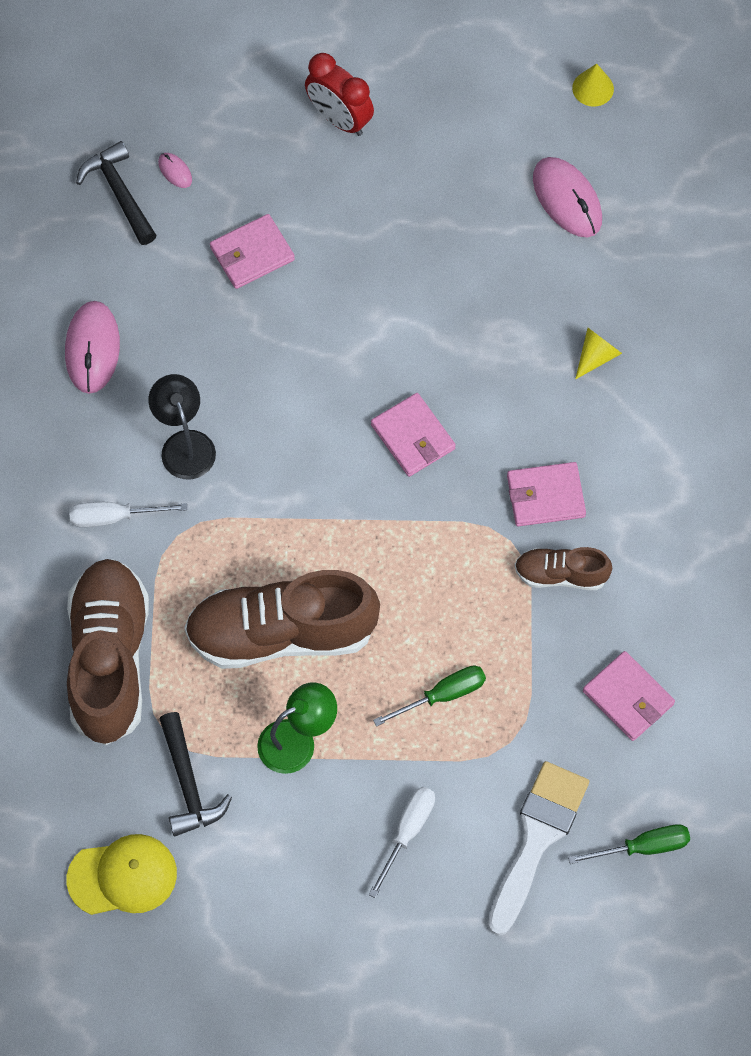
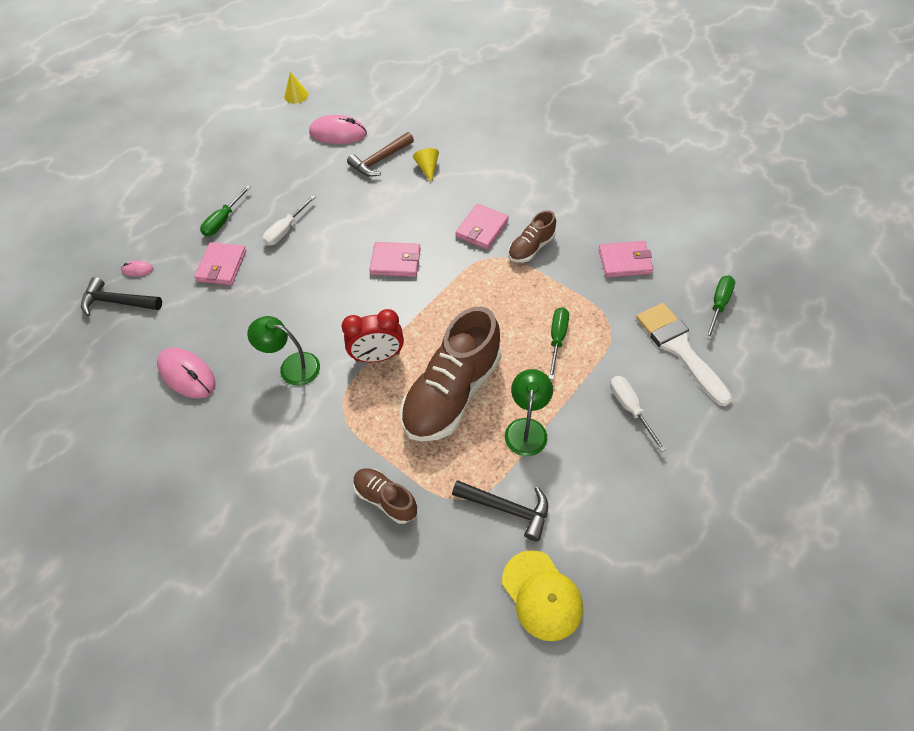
camera: 50 degrees left, 10 degrees down
(109, 660) = (385, 499): brown shoe -> brown shoe, size x0.50
(114, 517) = (298, 433): white screwdriver -> white screwdriver (286, 230)
(123, 876) = (542, 595): yellow cap -> yellow cap turned 120 degrees clockwise
(184, 444) = (292, 366): black lamp -> green lamp
(316, 195) = (223, 220): none -> green screwdriver
(339, 119) = (197, 188): red clock -> red clock (377, 356)
(561, 288) = (379, 160): none -> brown hammer

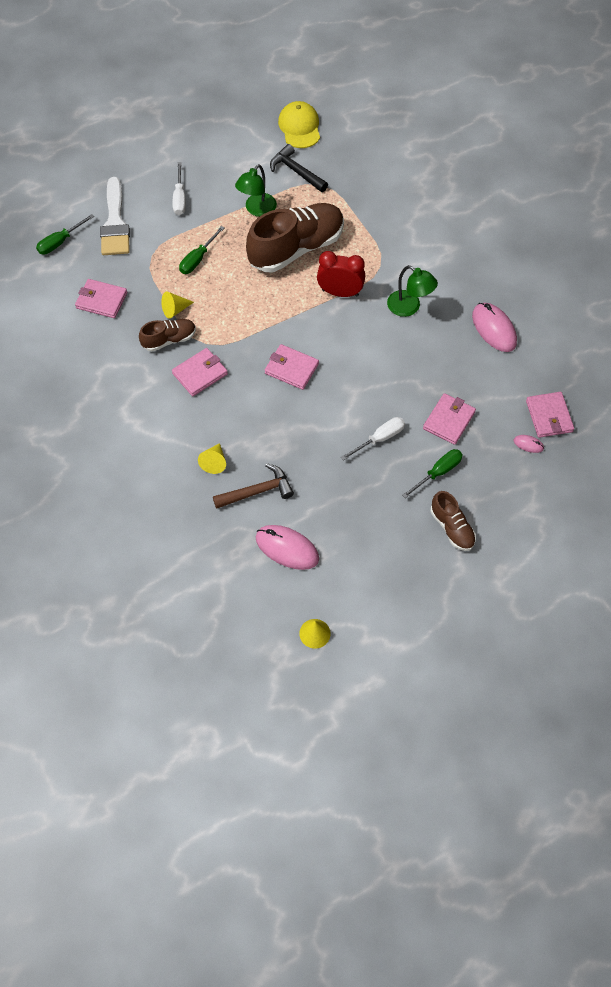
camera: 160 degrees left, 5 degrees up
(117, 302) = (549, 416): black hammer -> pink wallet
(385, 499) = (371, 201): brown shoe -> brown shoe (452, 528)
(545, 277) = (175, 310): none -> yellow cone

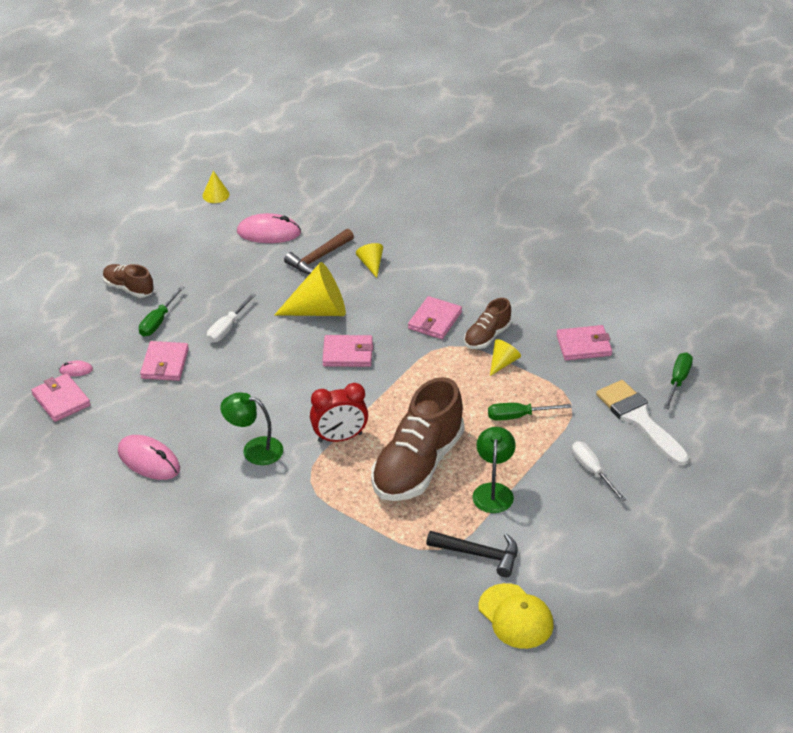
camera: 155 degrees right, 20 degrees down
(198, 259) = (518, 416): green screwdriver -> green screwdriver turned 105 degrees counterclockwise
(290, 426) = (319, 310): none -> yellow cone

